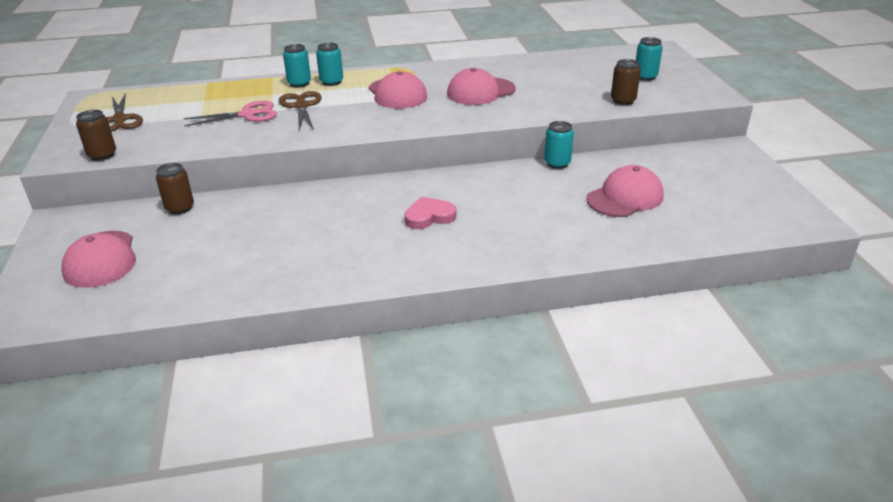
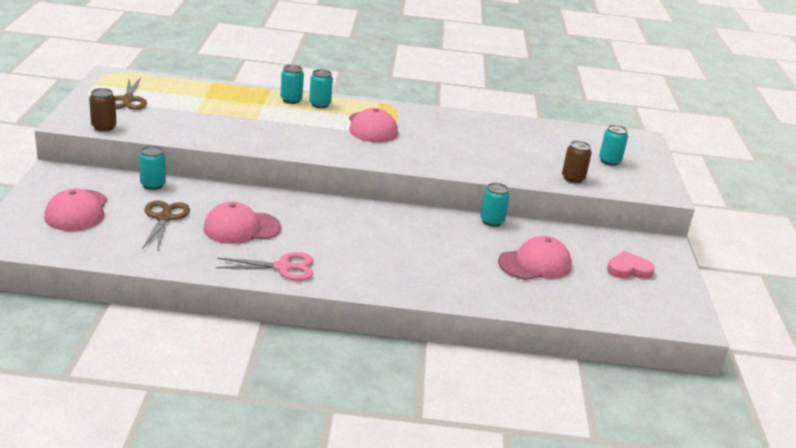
camera: 10 degrees right, 5 degrees down
(180, 208) = (153, 185): brown can -> turquoise can
(247, 115) = (234, 118): pink scissors -> pink scissors (283, 267)
(301, 106) = (283, 121): brown scissors -> brown scissors (164, 218)
(429, 216) = (354, 239): pink heart -> pink heart (628, 269)
(480, 92) = (447, 142): pink cap -> pink cap (241, 228)

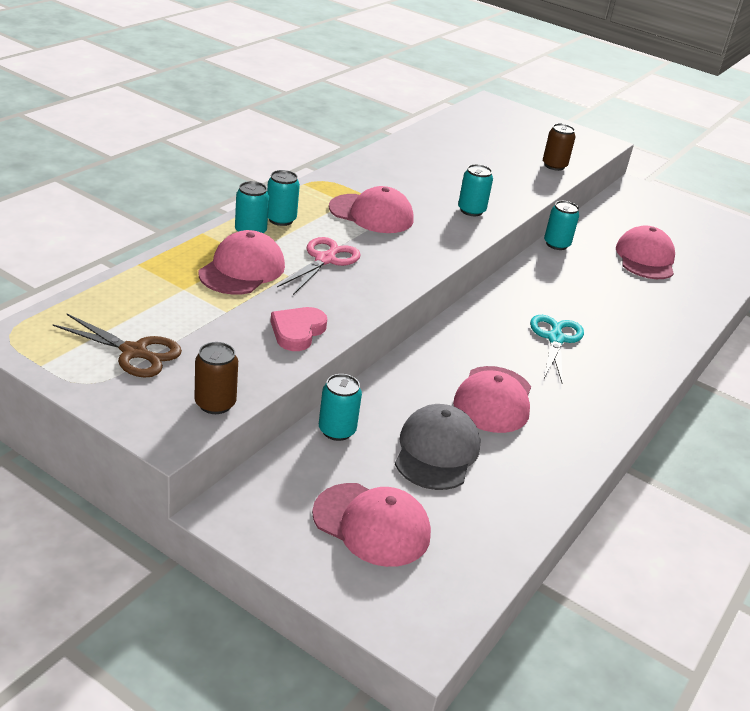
camera: 60 degrees left, 5 degrees up
(164, 218) = (437, 451): brown scissors -> grey cap
(245, 106) = (242, 269): none -> pink cap
(283, 267) = (597, 403): pink scissors -> pink scissors (325, 260)
(348, 240) = (555, 339): none -> turquoise scissors
(609, 161) = (528, 135): turquoise can -> turquoise can (471, 210)
(628, 269) = (671, 221): pink heart -> pink heart (297, 331)

